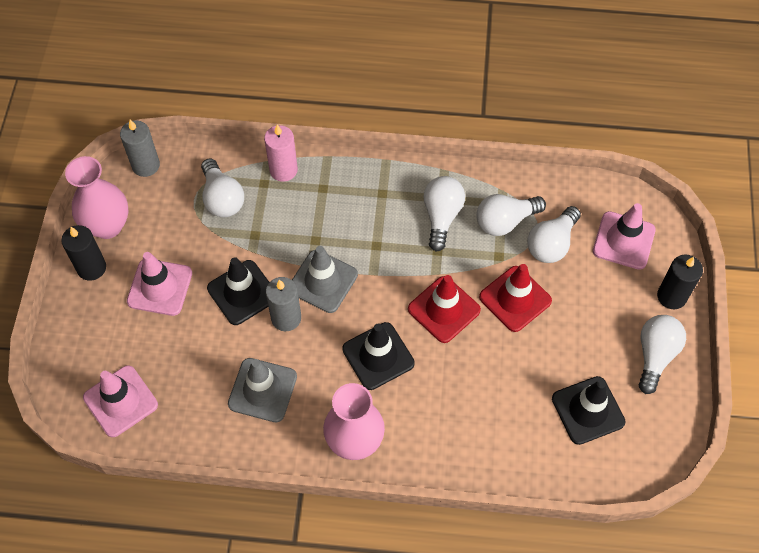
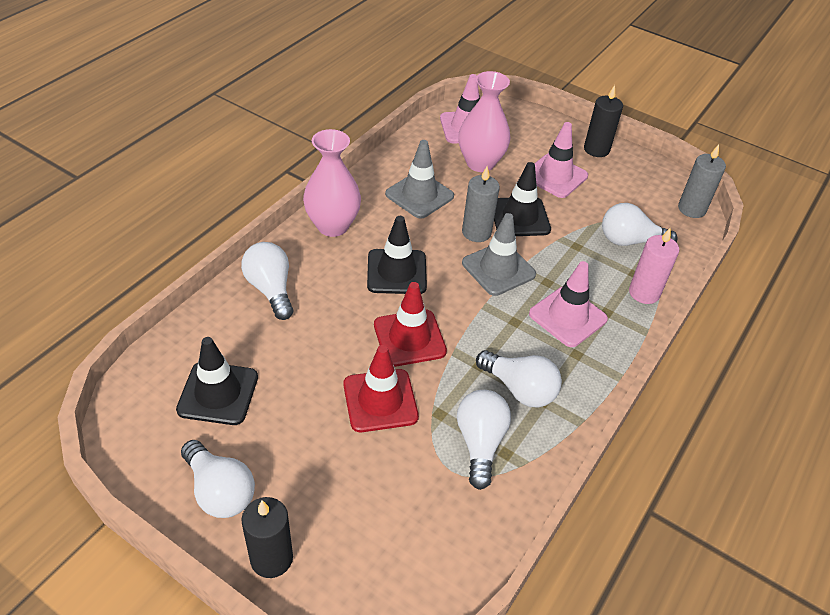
camera: 115 degrees right, 15 degrees down
(107, 226) = (634, 169): pink vase -> pink vase (480, 163)
(551, 244) = (423, 472): white light bulb -> white light bulb (271, 289)
(623, 240) = (379, 553): pink traffic cone -> pink traffic cone (567, 316)

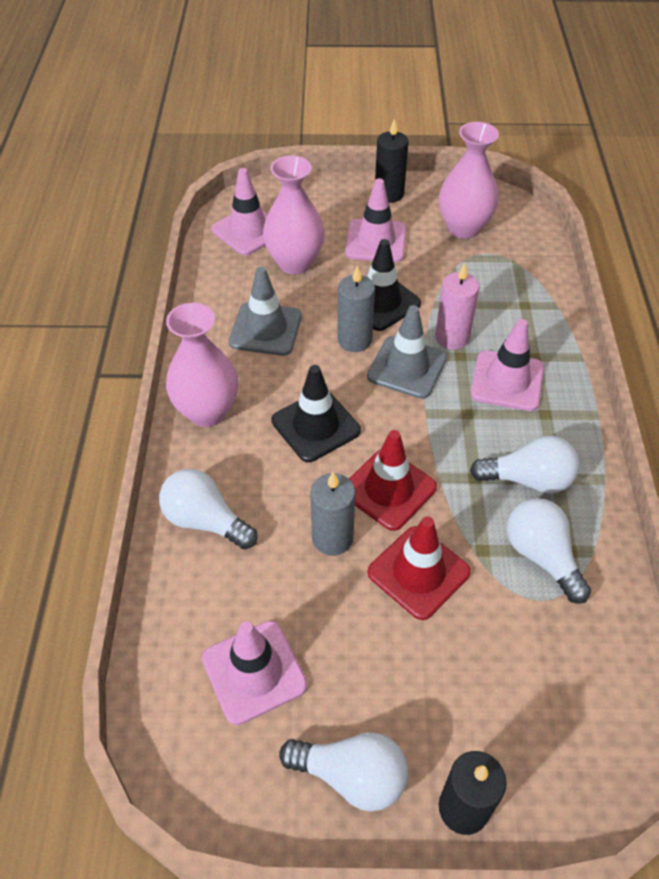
camera: 30 degrees left, 5 degrees up
(218, 393) = (254, 672): black traffic cone -> pink traffic cone
(630, 241) = (495, 274): white light bulb -> none
(635, 198) = (463, 228): none -> pink vase
(644, 293) = (548, 320): pink candle -> pink candle (452, 337)
(691, 209) = (518, 214): grey candle -> grey candle (332, 538)

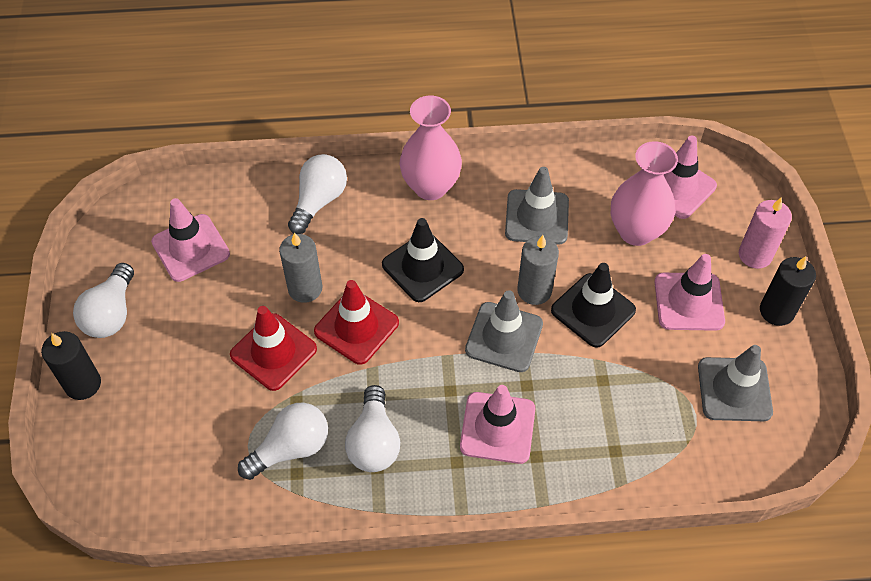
camera: 85 degrees right, 5 degrees up
(452, 337) = (552, 377): pink candle -> pink candle (755, 255)
(463, 228) = (734, 389): pink vase -> grey traffic cone

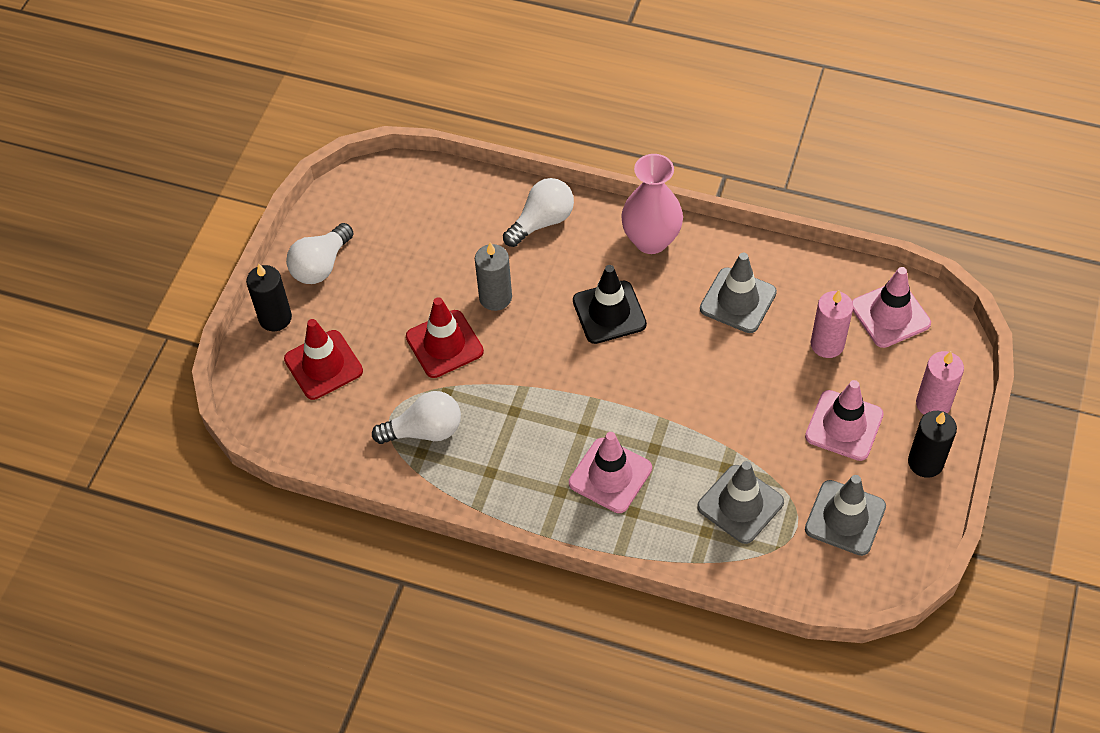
camera: 25 degrees right, 0 degrees up
(190, 248) = (411, 229): pink traffic cone -> none
(356, 327) = (526, 346): red traffic cone -> red traffic cone (323, 365)
(374, 442) = (497, 450): white light bulb -> none
(504, 337) = (654, 399): grey traffic cone -> grey traffic cone (740, 504)
(534, 290) = (702, 367): grey candle -> none
(593, 310) = (748, 403): black traffic cone -> none
(636, 231) = (827, 344): pink vase -> pink candle

